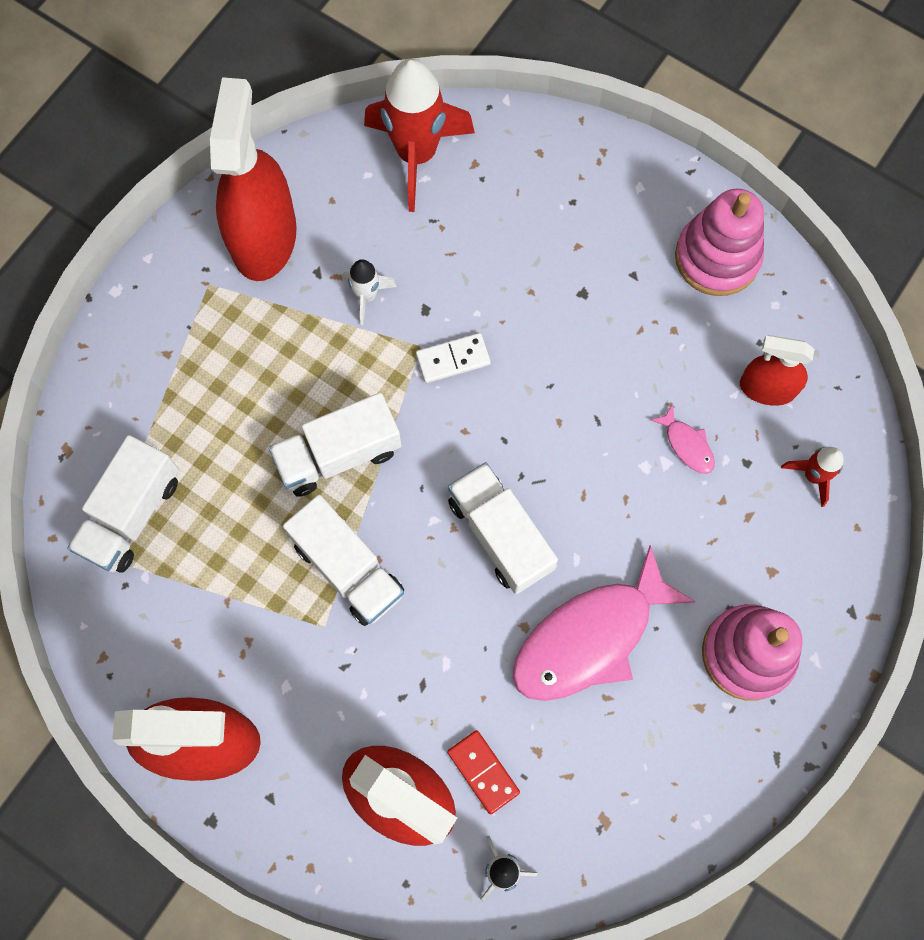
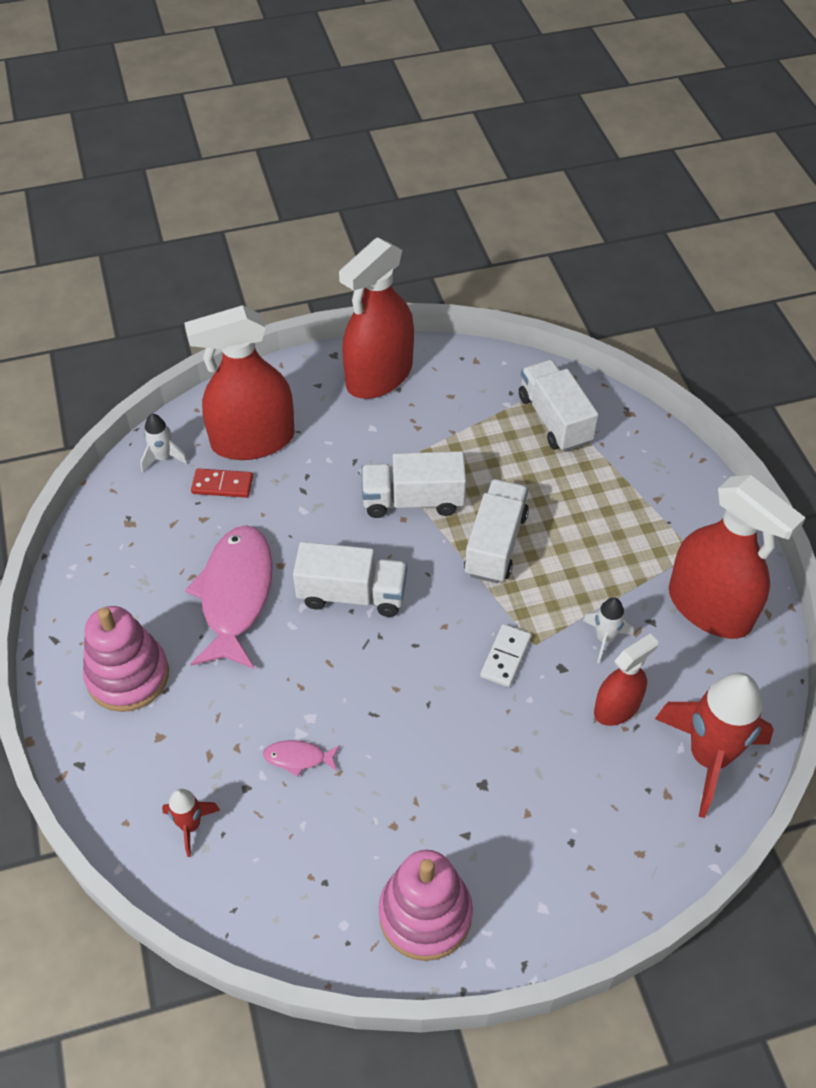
camera: 130 degrees right, 20 degrees down
(767, 388) = (284, 853): red spray bottle -> red spray bottle (617, 707)

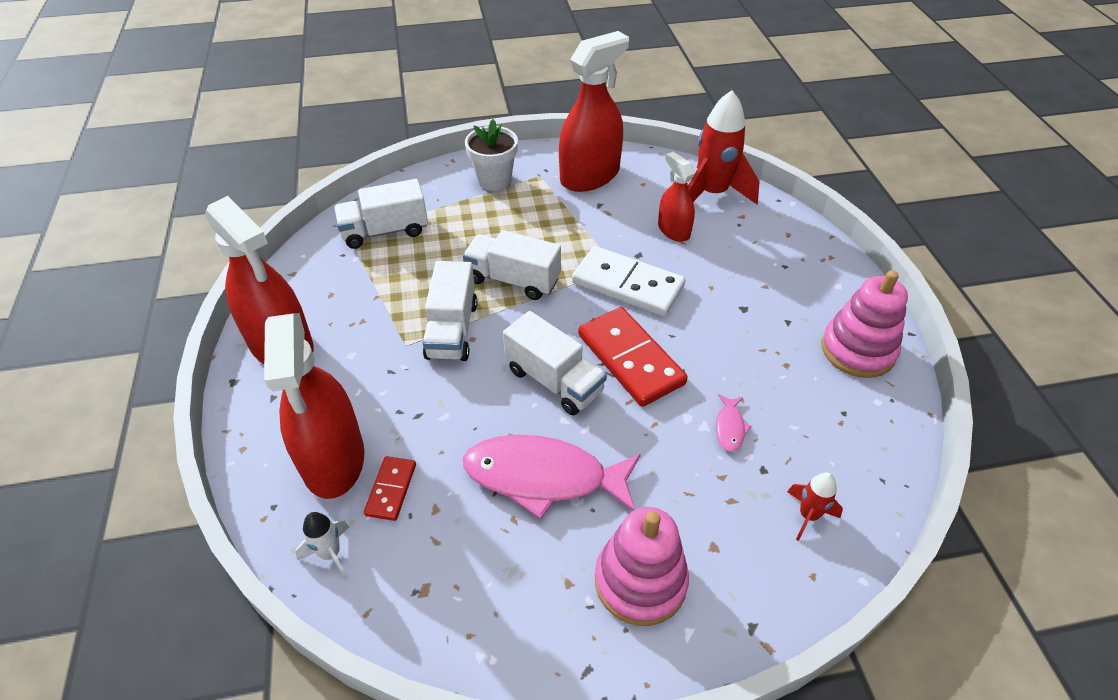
camera: 85 degrees left, 5 degrees down
(352, 594) = (554, 381): white truck -> white truck turned 120 degrees clockwise
(388, 663) = (630, 359): none -> red domino
(505, 657) = (628, 284): white domino -> white domino, size x1.94
(604, 638) = (613, 229): white rocket -> none
(672, 506) = (494, 180): none -> white flower pot

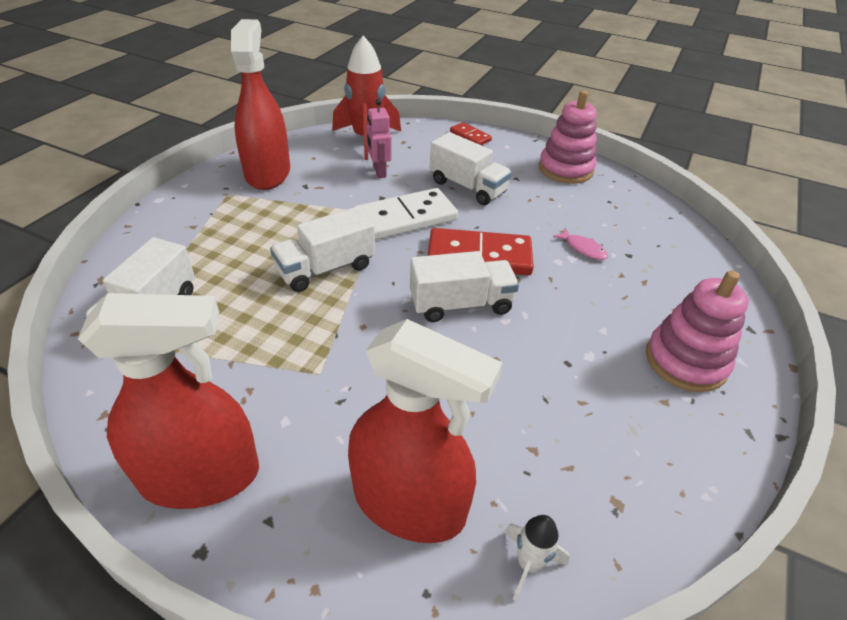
camera: 55 degrees left, 5 degrees down
(391, 489) = (486, 472): red domino -> red domino (470, 136)
(452, 330) = (338, 333): white truck -> white truck (467, 187)
(494, 180) = (193, 217): white flower pot -> none
(543, 477) = (553, 362): pink fish -> none
(673, 230) = (379, 172): red spray bottle -> pink robot
(808, 515) = (678, 258): red rocket -> none

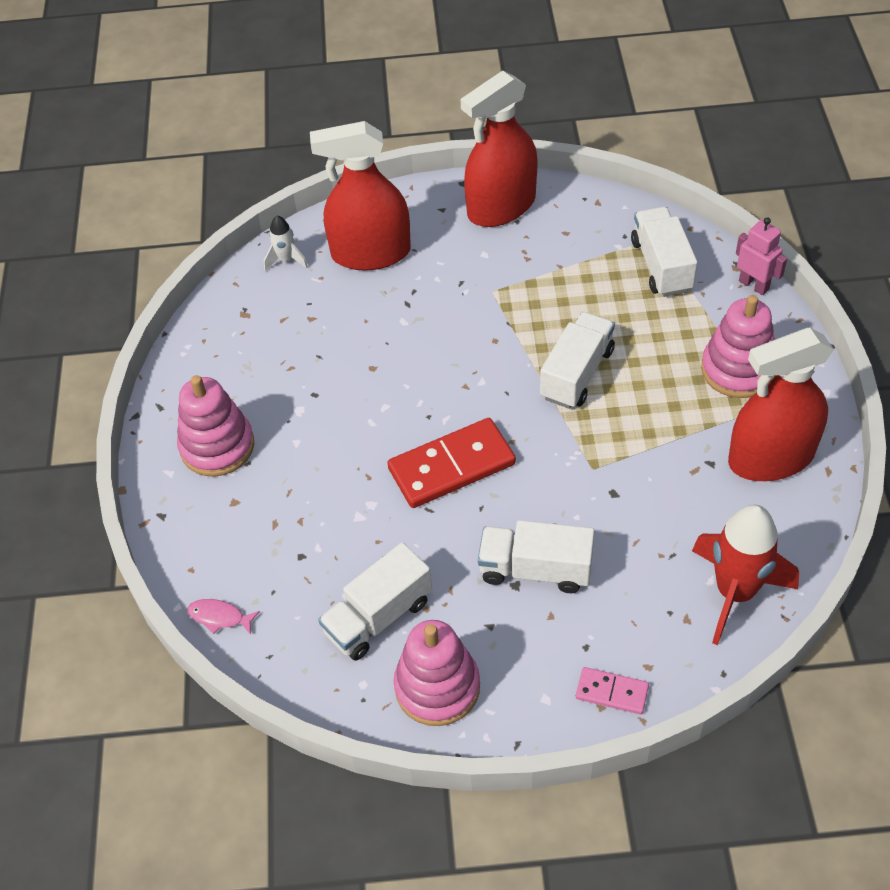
camera: 155 degrees right, 10 degrees up
(215, 218) = (738, 369): none -> pink stacking toy
(268, 173) = (771, 458): red spray bottle -> red spray bottle turned 105 degrees clockwise
(379, 172) = (657, 535): pink robot -> pink robot (754, 285)
(405, 218) = (563, 476): white domino -> none
(461, 304) = (432, 402): white truck -> white truck (378, 617)
(470, 136) = (612, 692): red domino -> pink domino
(583, 248) = (353, 537): pink fish -> pink fish (219, 617)

